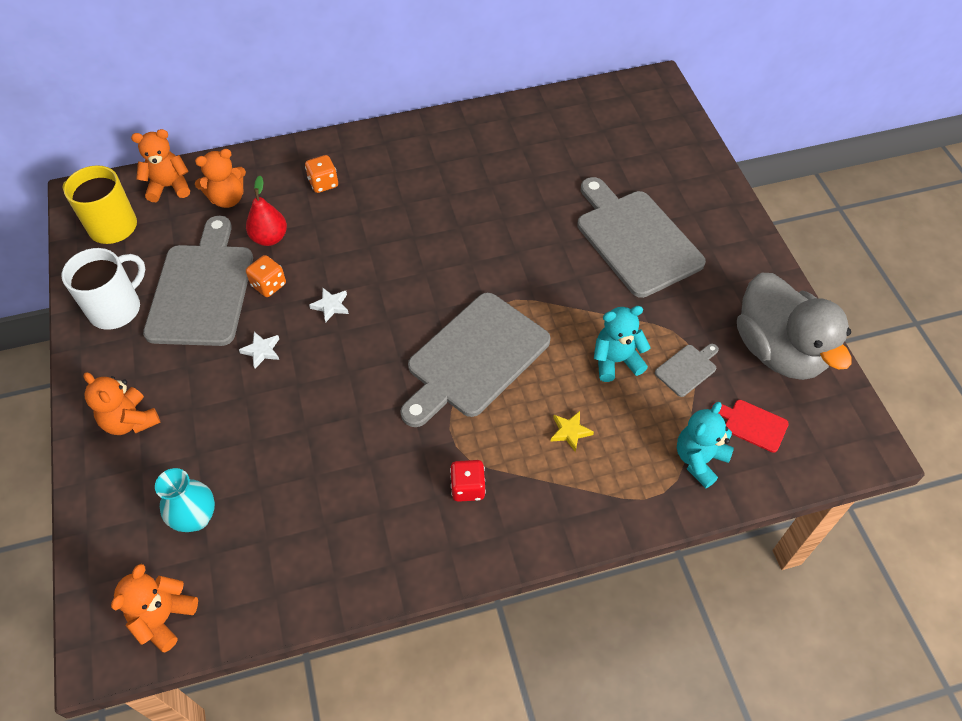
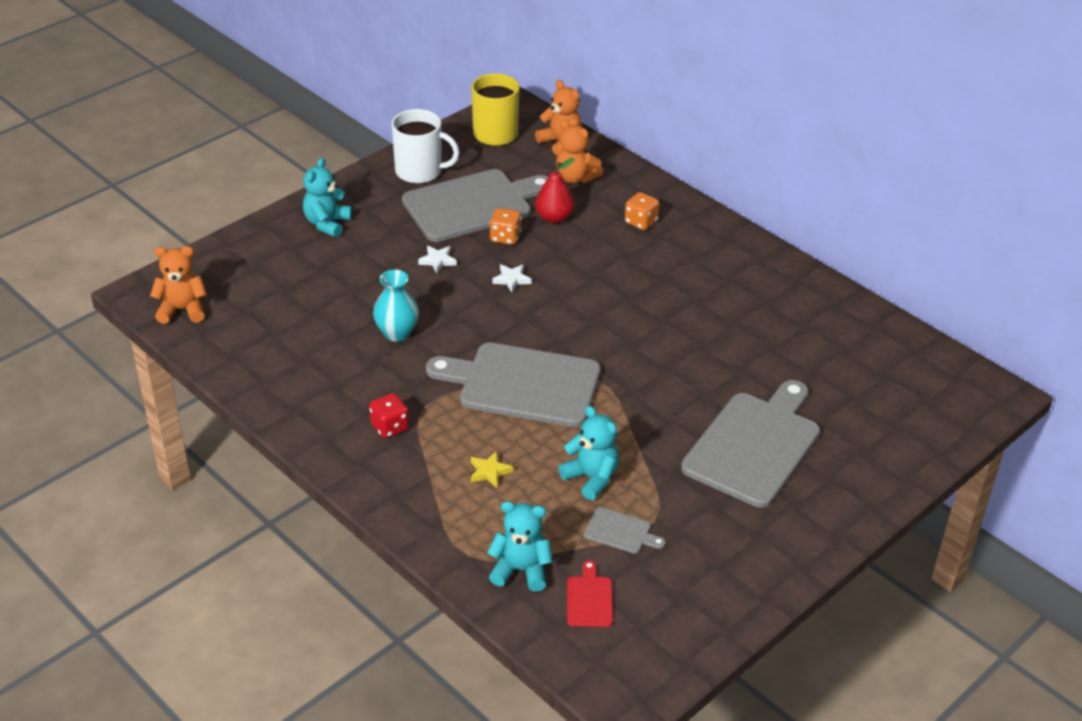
camera: 60 degrees right, 15 degrees down
(130, 421) = (327, 223): orange teddy bear -> turquoise teddy bear
(196, 518) = (268, 291): turquoise vase -> turquoise vase (397, 333)
(778, 351) = (697, 596): grey duck -> none

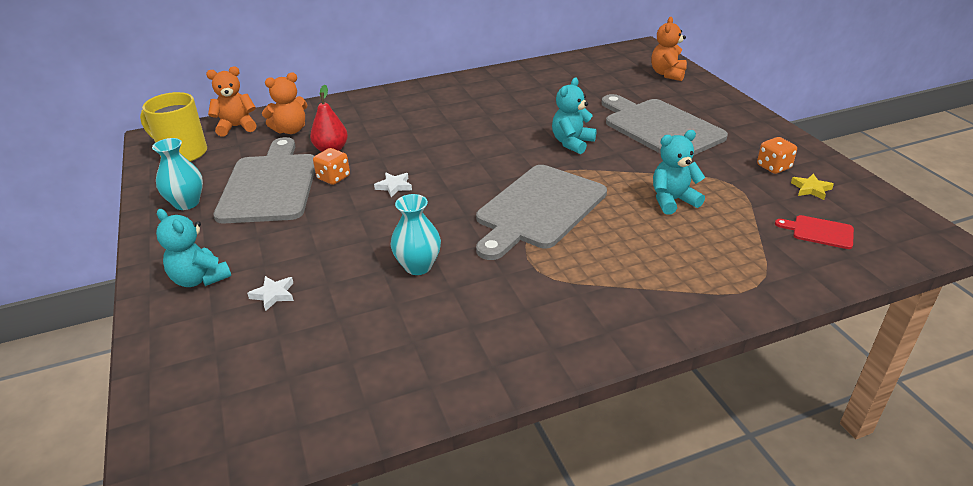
camera: 65 degrees left, 5 degrees down
(182, 310) = (238, 438): orange teddy bear -> orange teddy bear (667, 74)
(390, 427) = (557, 299): red dice -> none
(420, 171) = (187, 203): white mug -> turquoise vase
(437, 261) = (331, 220): white star -> white star (273, 295)
(489, 472) = (647, 251): yellow star -> yellow star (811, 189)
(521, 570) = (780, 260): turquoise teddy bear -> turquoise teddy bear (572, 143)
(620, 532) = (741, 200): grey cutting board -> none
(641, 222) = (376, 116): orange dice -> orange dice (773, 167)

